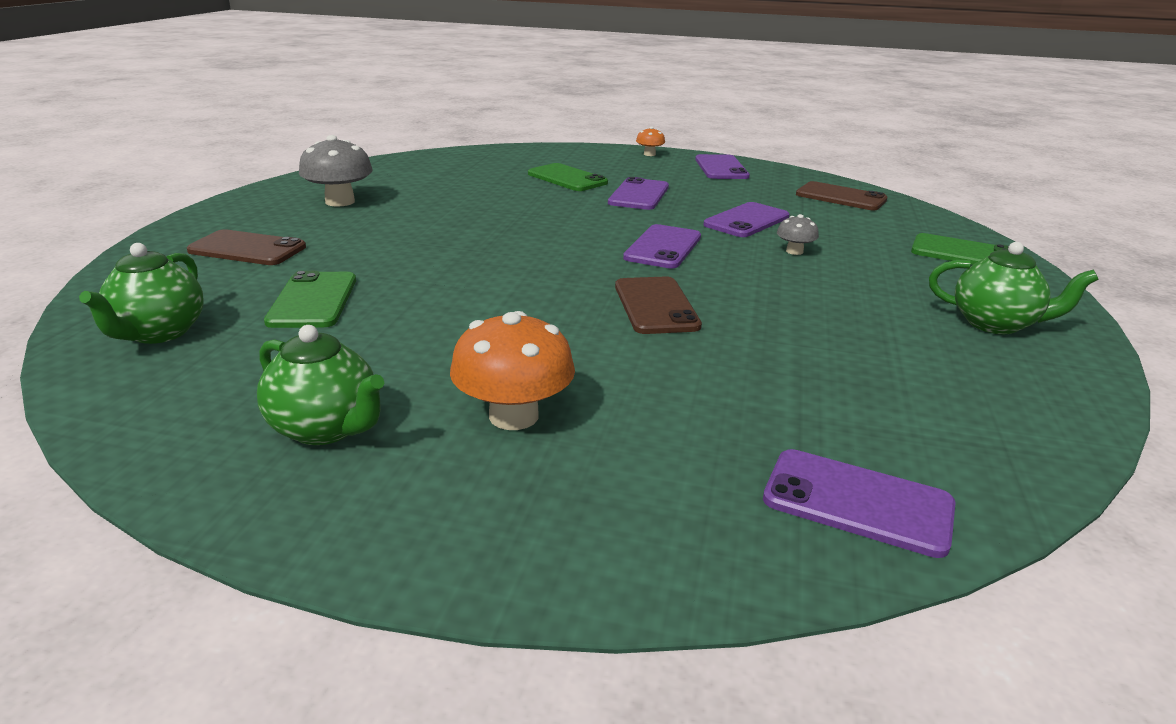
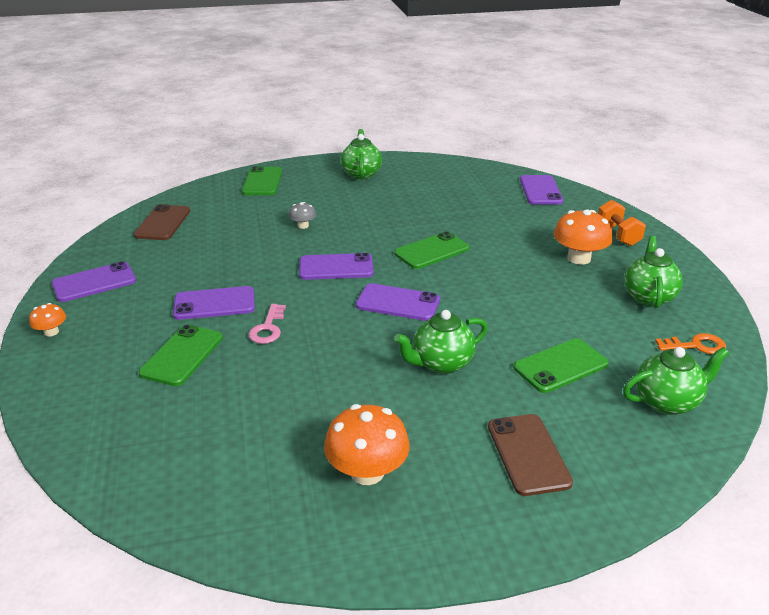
camera: 115 degrees left, 5 degrees up
(176, 405) = (696, 346): none -> orange key
(340, 201) = (367, 472): grey mushroom -> orange mushroom
(415, 251) = (441, 363): none -> green teapot
(551, 511) = (618, 235): none -> orange dumbbell
(572, 205) = (268, 328): none -> pink key
(656, 306) = (431, 251): brown phone -> green phone
(746, 221) = (251, 248): purple phone -> purple phone (398, 303)

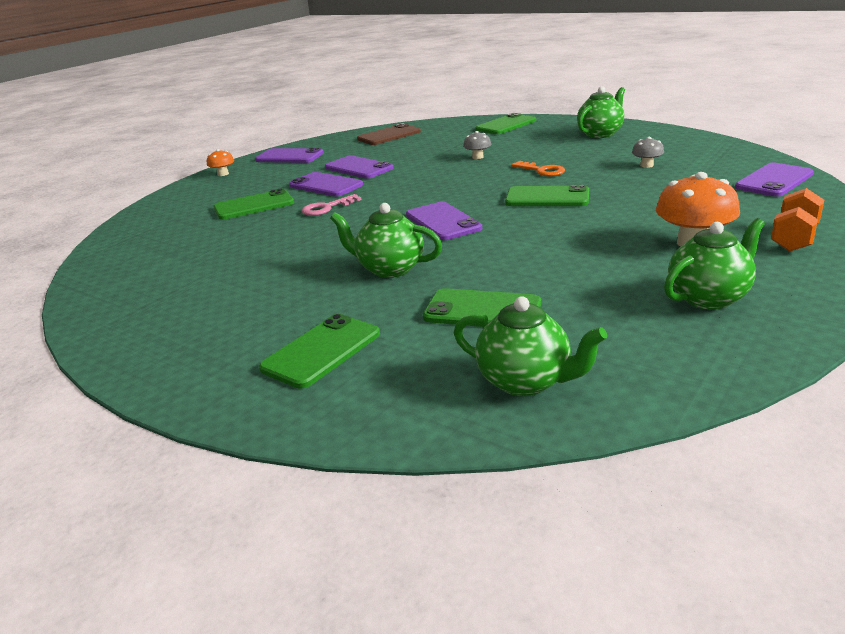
camera: 50 degrees right, 5 degrees down
(336, 267) = (446, 187): purple phone -> purple phone (359, 168)
(367, 472) = (209, 306): orange mushroom -> none
(446, 198) = (646, 165): none -> grey mushroom
(528, 454) = (321, 351): brown phone -> green phone
(696, 346) = (672, 357): orange key -> orange key (542, 171)

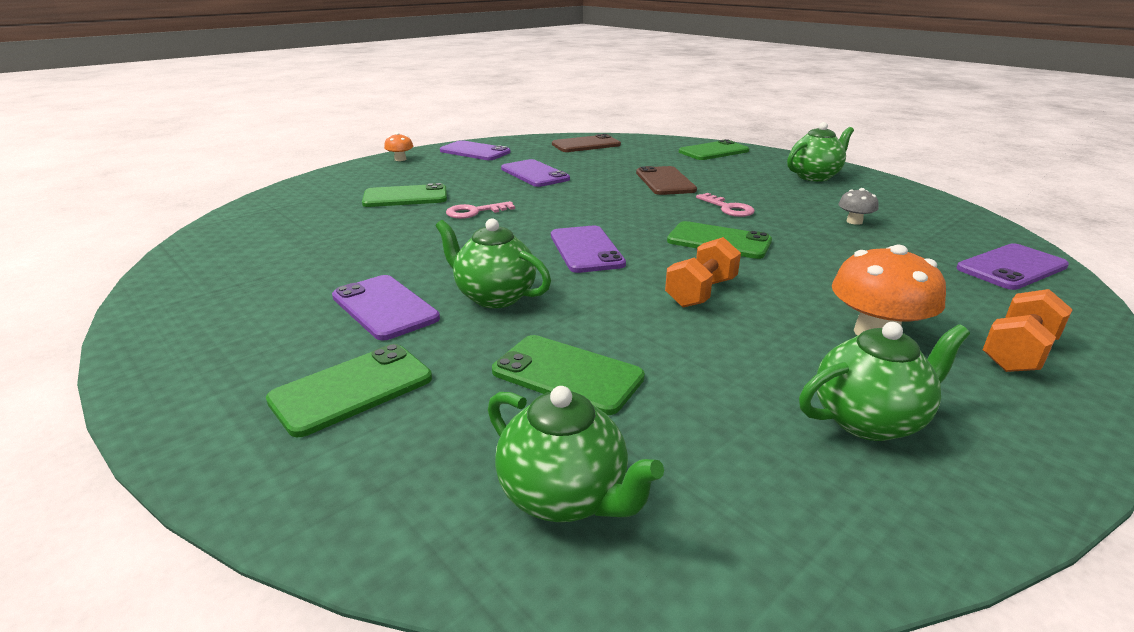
camera: 10 degrees right, 0 degrees up
(326, 185) = (490, 187): purple phone -> purple phone (384, 307)
(477, 157) = (665, 181): grey mushroom -> brown phone
(542, 171) = (728, 208): orange key -> pink key
(552, 238) = (701, 293): none -> orange dumbbell

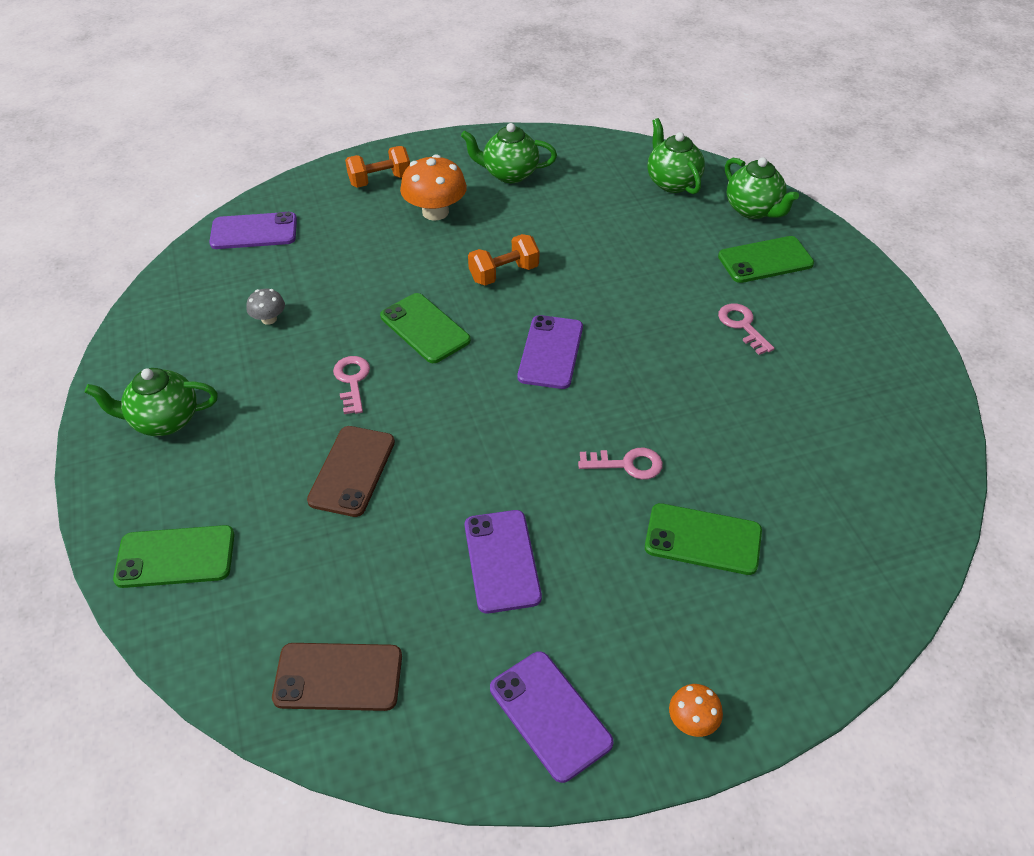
camera: 155 degrees left, 20 degrees up
(384, 307) = (742, 326): purple phone -> pink key
(494, 297) = (657, 313): green teapot -> green teapot (753, 210)
(567, 374) = (639, 236): green phone -> none

